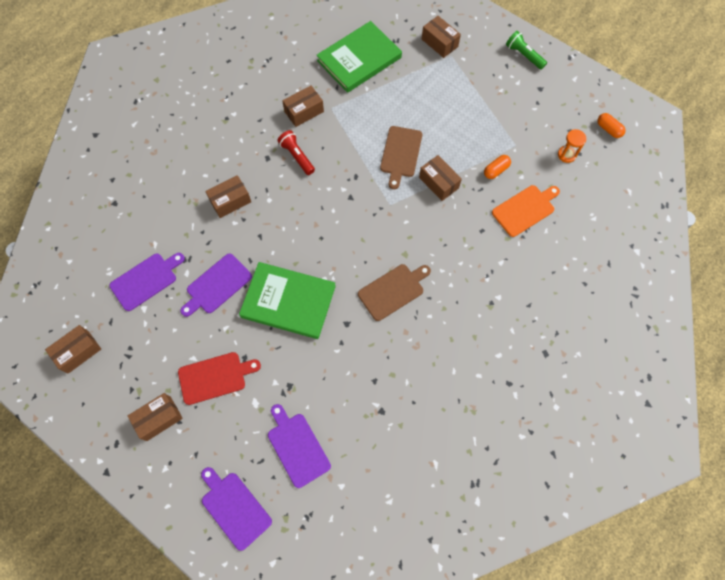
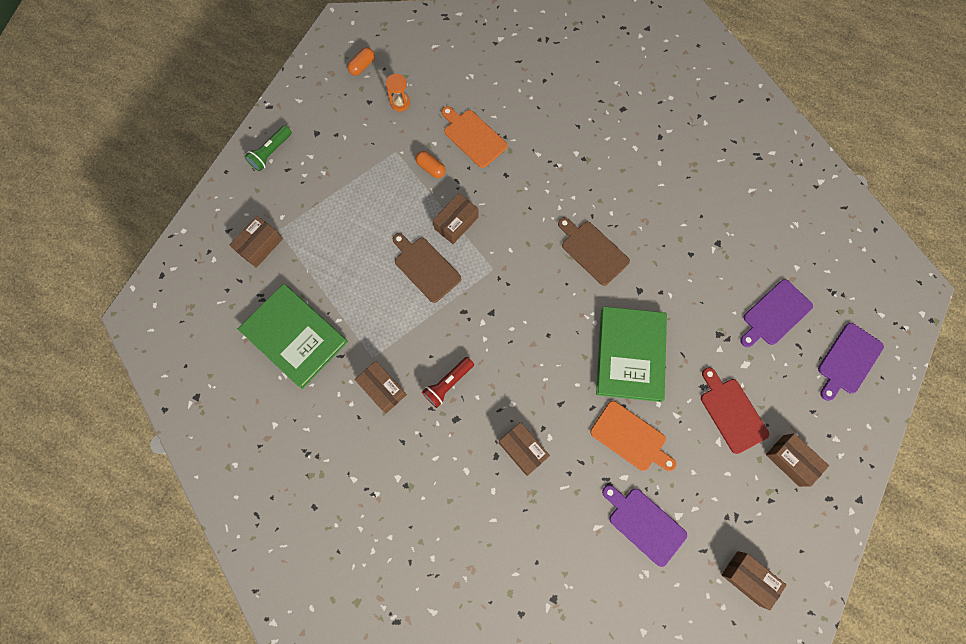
camera: 100 degrees left, 5 degrees up
(217, 285) = (630, 437): purple cutting board -> orange cutting board
(400, 154) = (425, 267): brown cutting board -> brown cutting board turned 135 degrees counterclockwise

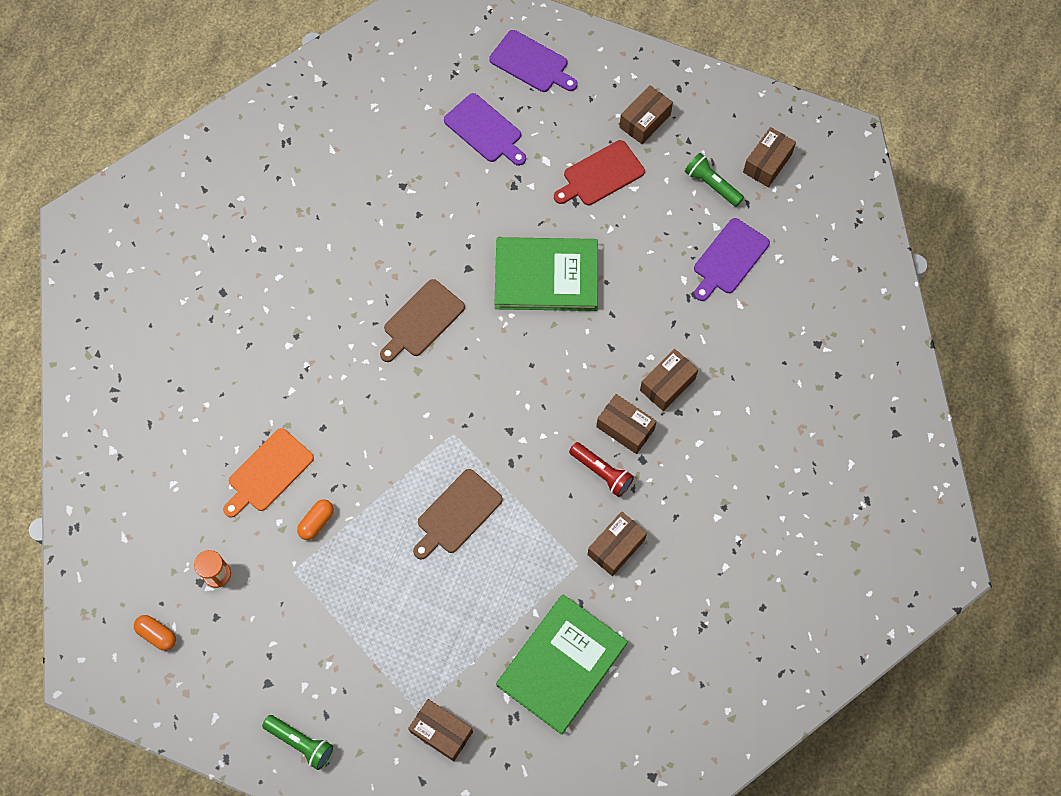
camera: 95 degrees left, 5 degrees down
(456, 223) = (394, 482): brown box -> brown box (625, 428)
(630, 437) = (640, 274): orange cutting board -> none
(723, 518) = (712, 185): none -> green flashlight

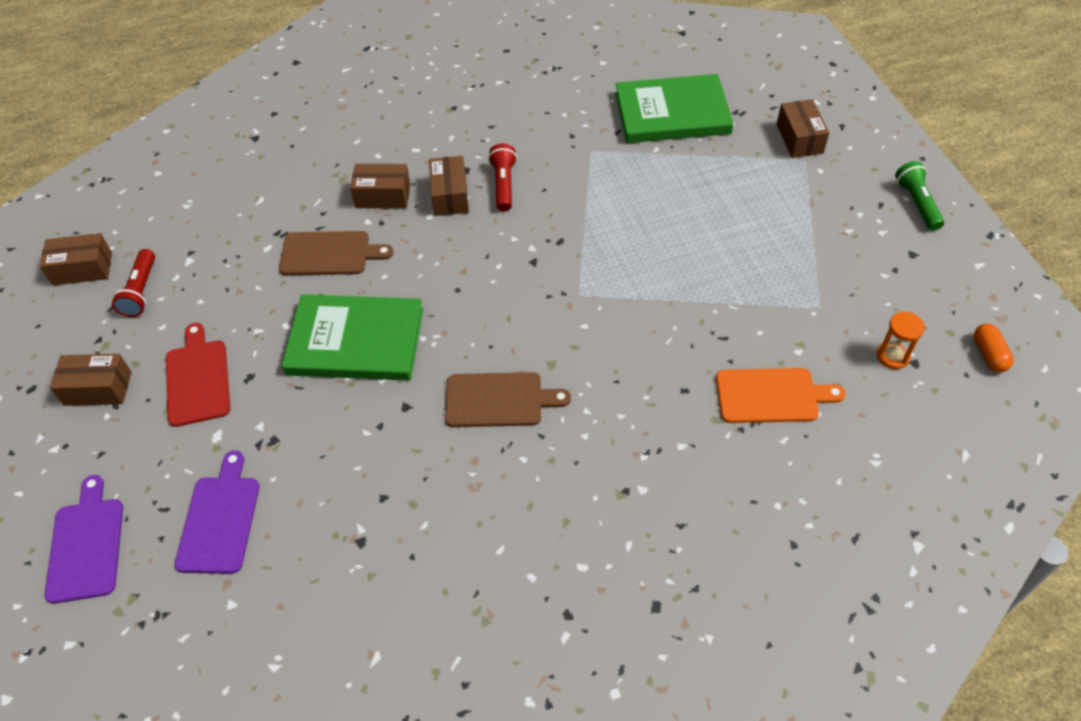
camera: 130 degrees left, 15 degrees down
(317, 522) = (764, 325): orange capsule -> none
(457, 514) = (641, 243): brown cutting board -> brown cutting board (329, 254)
(546, 276) = (355, 341): green book -> green book turned 45 degrees counterclockwise
(601, 175) = (198, 379): red cutting board -> red cutting board turned 120 degrees counterclockwise
(616, 547) = (553, 140): brown box -> none
(712, 185) = (141, 291): green flashlight -> red flashlight
(729, 259) = (217, 232): purple cutting board -> none

